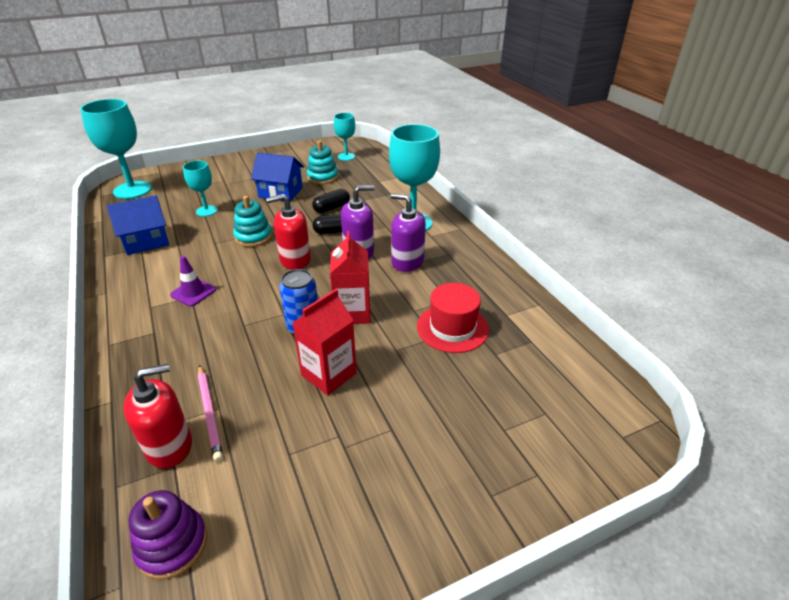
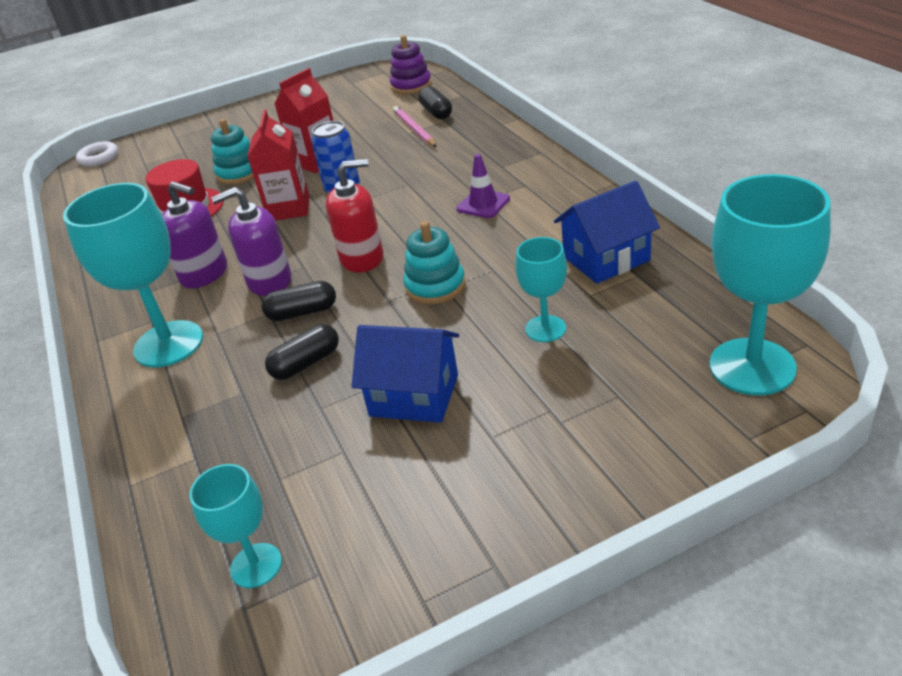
camera: 175 degrees left, 0 degrees up
(169, 446) = (436, 112): red soap dispenser -> black capsule
(322, 177) = (324, 459): turquoise stacking toy -> turquoise stacking toy (239, 173)
(627, 442) = (99, 158): none -> white ring

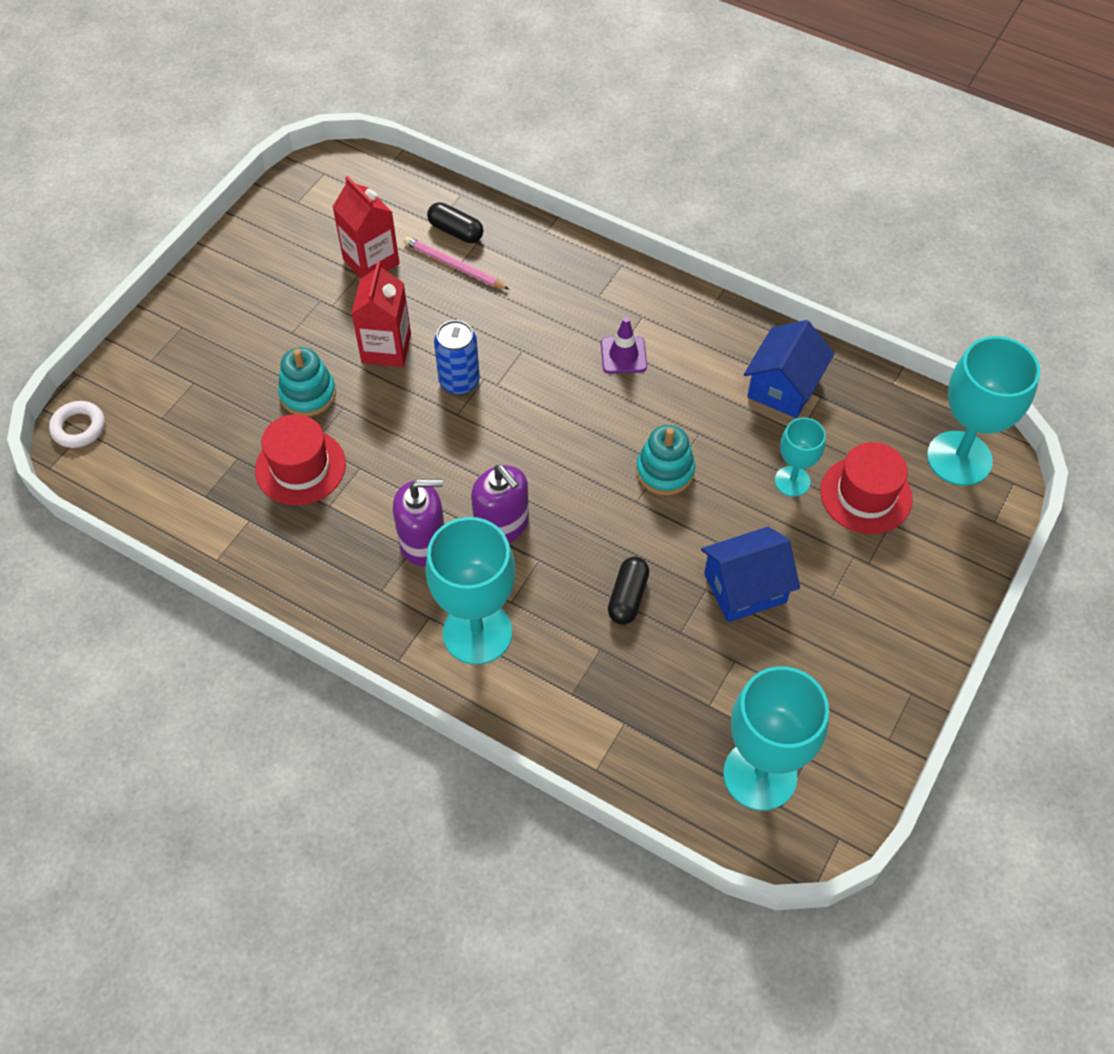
camera: 40 degrees left, 20 degrees up
(256, 565) = (760, 775): turquoise goblet -> turquoise goblet, size x1.83
(269, 281) = (502, 525): purple soap dispenser -> purple soap dispenser turned 75 degrees counterclockwise
(289, 208) = (424, 426): red carton -> red carton (371, 261)
(302, 312) = (571, 547): black capsule -> none
(362, 258) = (567, 464): red soap dispenser -> none
(411, 85) = (382, 191): purple stacking toy -> none
(612, 363) = (866, 495): none -> red hat

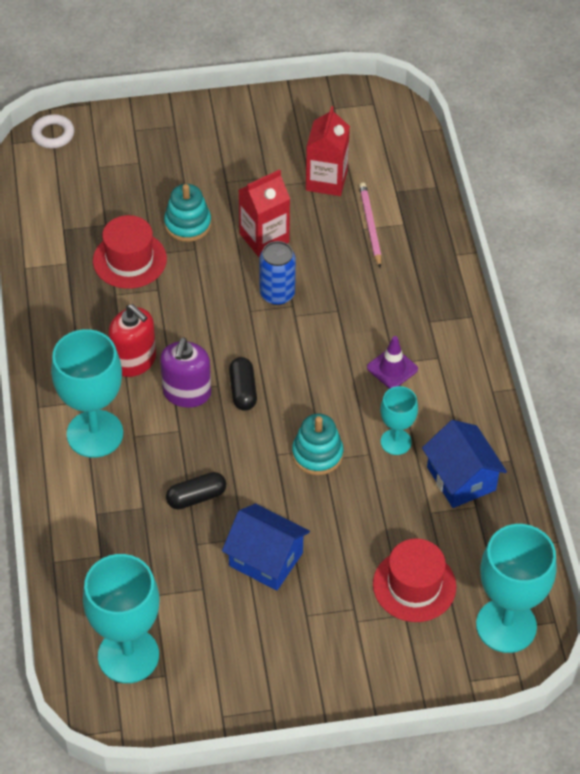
camera: 50 degrees right, 5 degrees down
(423, 542) = (134, 360): purple soap dispenser -> red soap dispenser
(456, 231) = (400, 206): black capsule -> black capsule (243, 390)
(783, 387) = (461, 478): blue house -> blue house turned 75 degrees clockwise
(792, 481) = (382, 533): turquoise goblet -> turquoise goblet (396, 442)

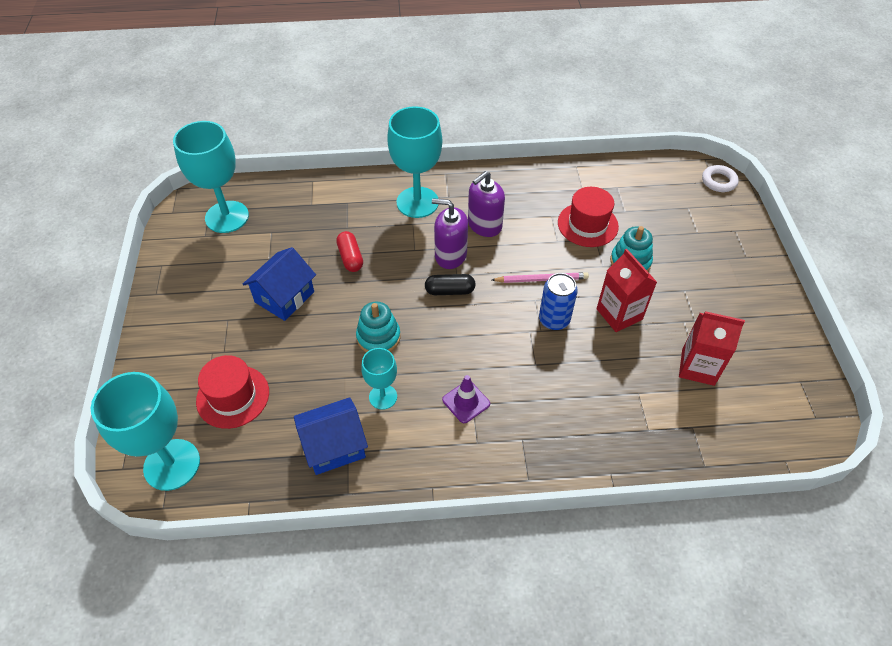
camera: 95 degrees right, 0 degrees up
(134, 360) = (484, 225): red soap dispenser -> purple soap dispenser
(196, 497) = (350, 257): black capsule -> red capsule
(370, 225) = (642, 399): pink pencil -> pink pencil (541, 279)

